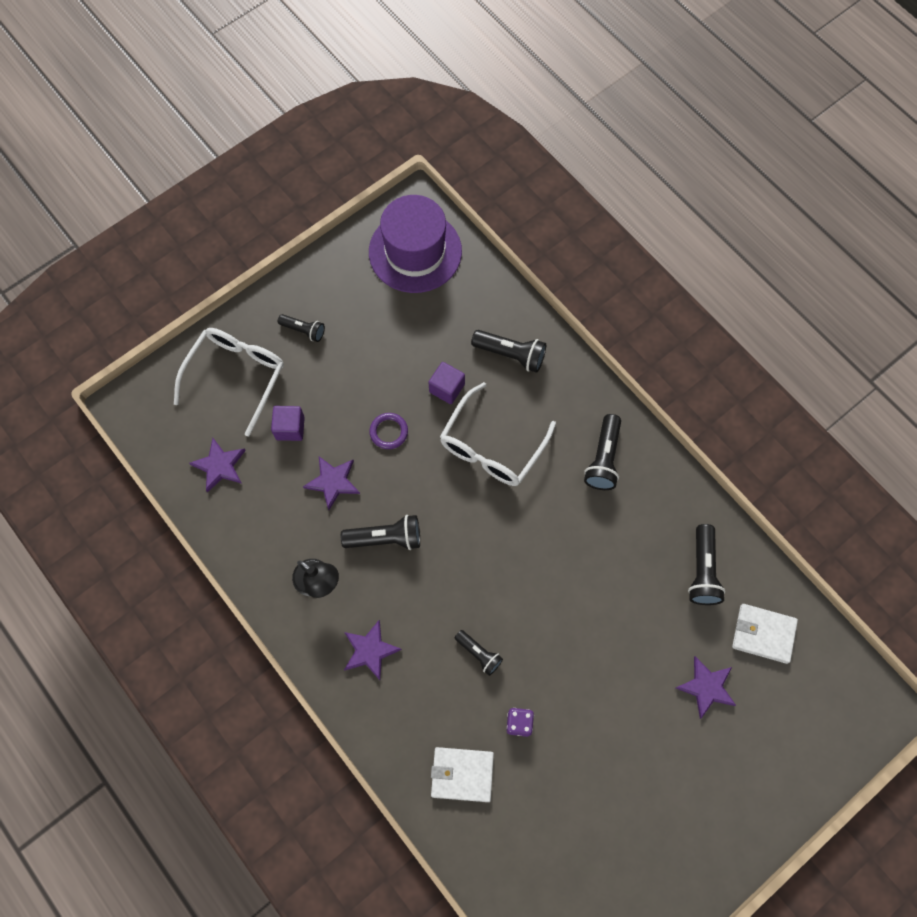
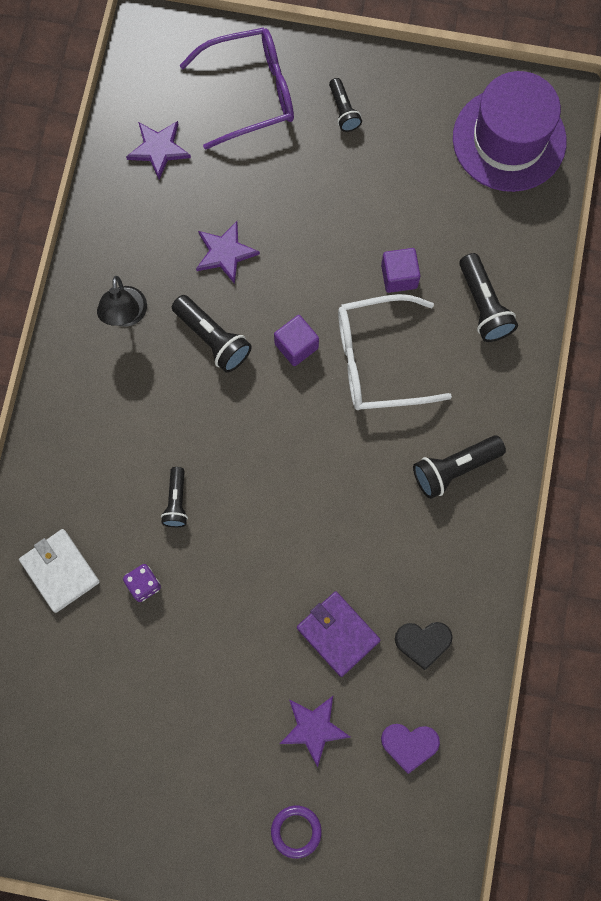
camera: 50 degrees right, 5 degrees up
(236, 376) = (250, 93): white glasses -> purple glasses
(290, 428) = (243, 176): purple cube -> purple cube (296, 346)
(370, 650) = (103, 407): purple star -> none
(389, 432) = (312, 261): purple ring -> purple ring (296, 831)
(655, 620) = (338, 634): none -> purple wallet
(702, 570) = (423, 642): black flashlight -> black heart
(763, 634) = (409, 745): white wallet -> purple heart

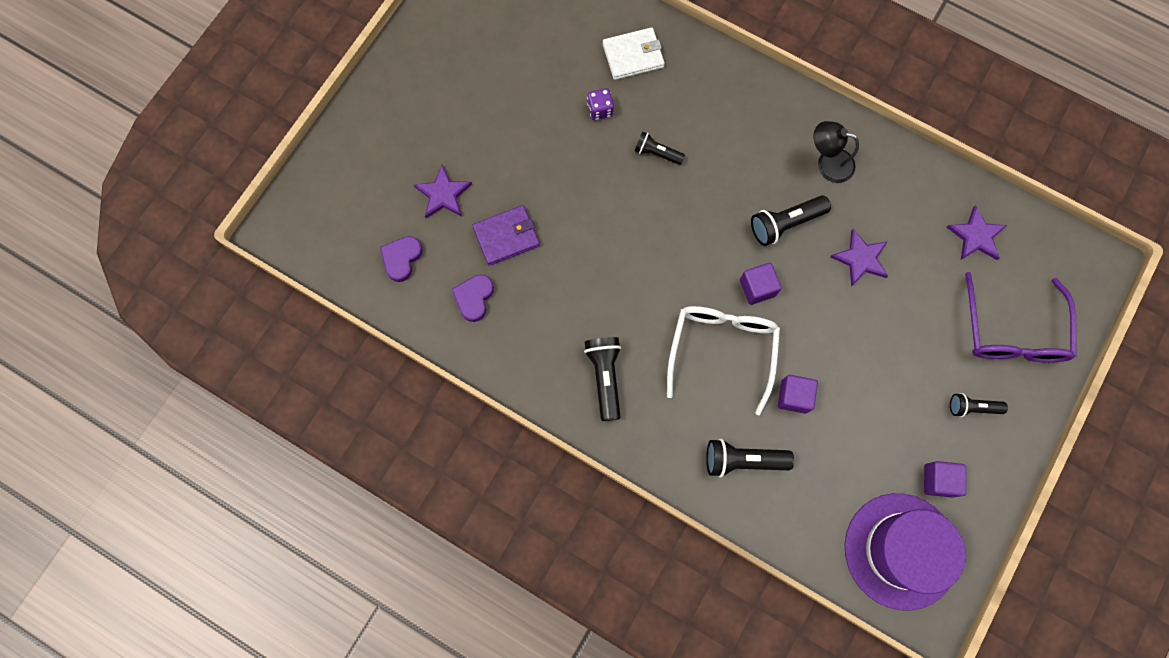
camera: 110 degrees right, 0 degrees up
(296, 831) = (376, 157): purple ring -> none
(423, 642) = (474, 298): black heart -> purple heart
(428, 123) = (938, 480): none -> purple cube

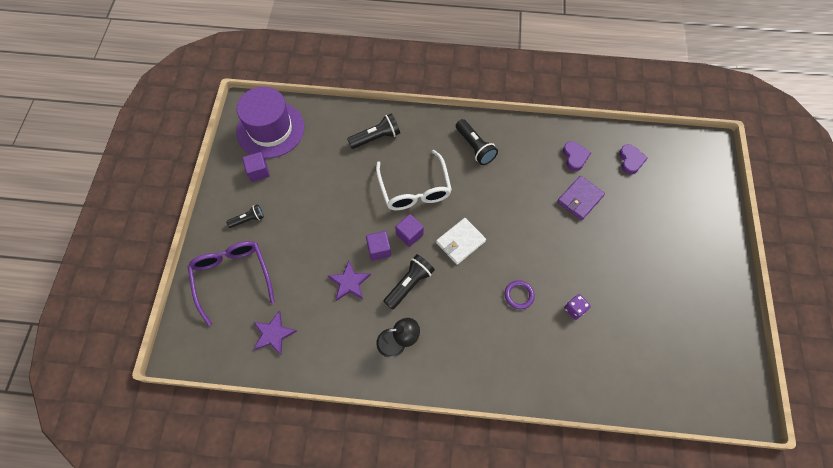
camera: 155 degrees right, 10 degrees down
(443, 194) = (635, 207): purple star -> none
(633, 56) = (577, 363): white wallet -> white wallet (460, 242)
(657, 153) = (519, 295): black flashlight -> purple ring
(793, 396) = (360, 181): purple cube -> purple cube (379, 249)

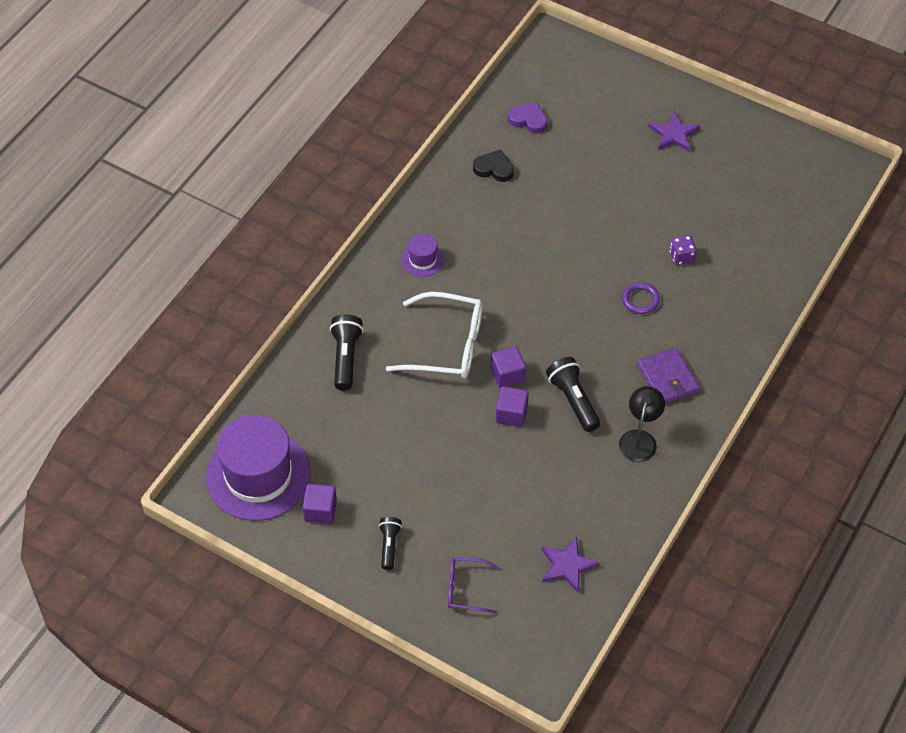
camera: 65 degrees left, 10 degrees down
(232, 277) = (466, 589): purple glasses -> purple glasses, size x0.54
(349, 282) = (539, 461): purple star -> purple star (673, 134)
(460, 242) = (545, 327): white wallet -> none
(475, 147) = (422, 259): black flashlight -> purple hat
(575, 157) = (494, 168): purple heart -> black heart
(580, 199) = (551, 189): purple wallet -> purple wallet (667, 378)

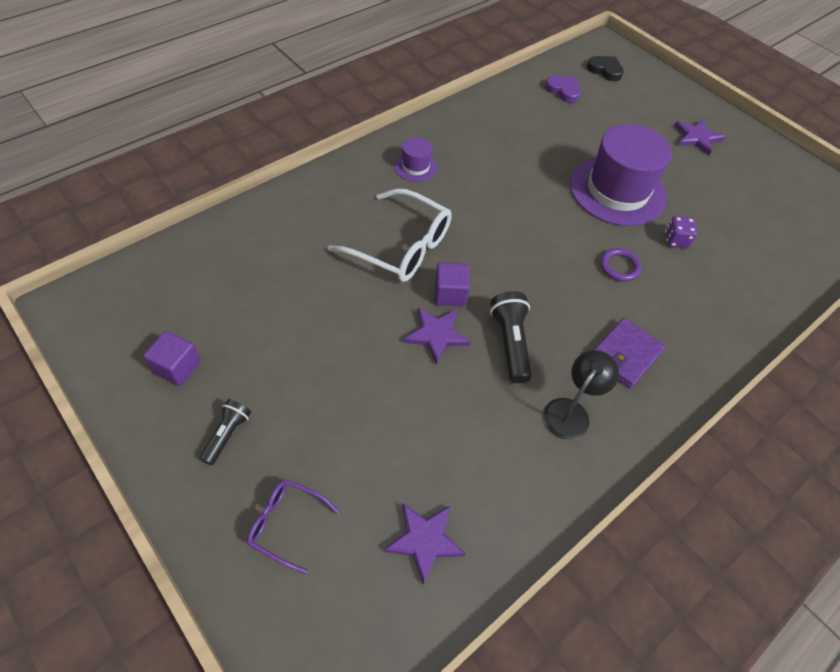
camera: 15 degrees right, 0 degrees up
(258, 475) = (139, 307): purple hat -> purple hat (617, 191)
(346, 358) = (296, 226): black flashlight -> none
(494, 168) = (516, 117): black heart -> black heart (605, 70)
(511, 414) = (436, 335): purple cube -> purple star
(667, 378) = (625, 355): purple wallet -> purple wallet turned 45 degrees clockwise

